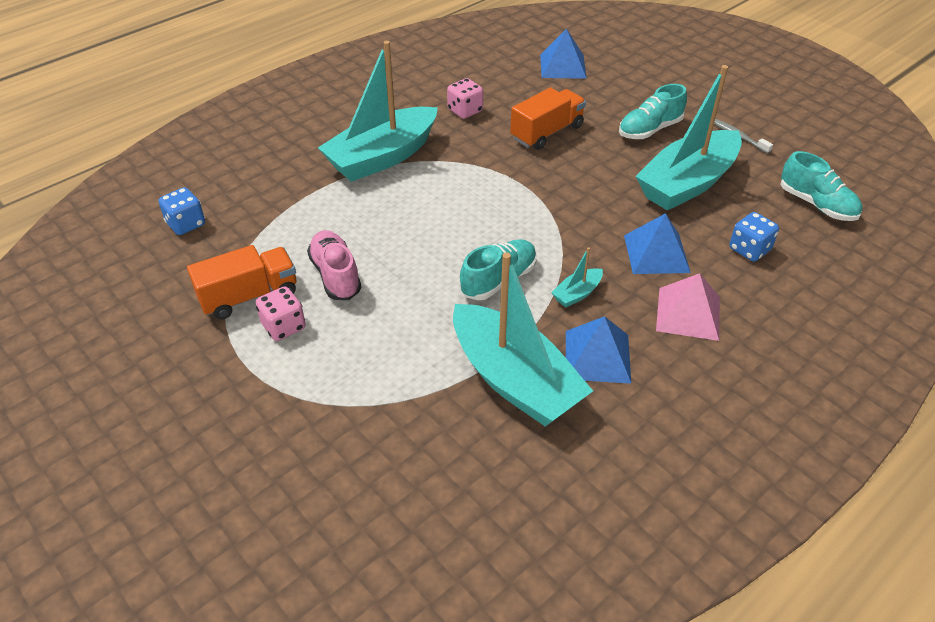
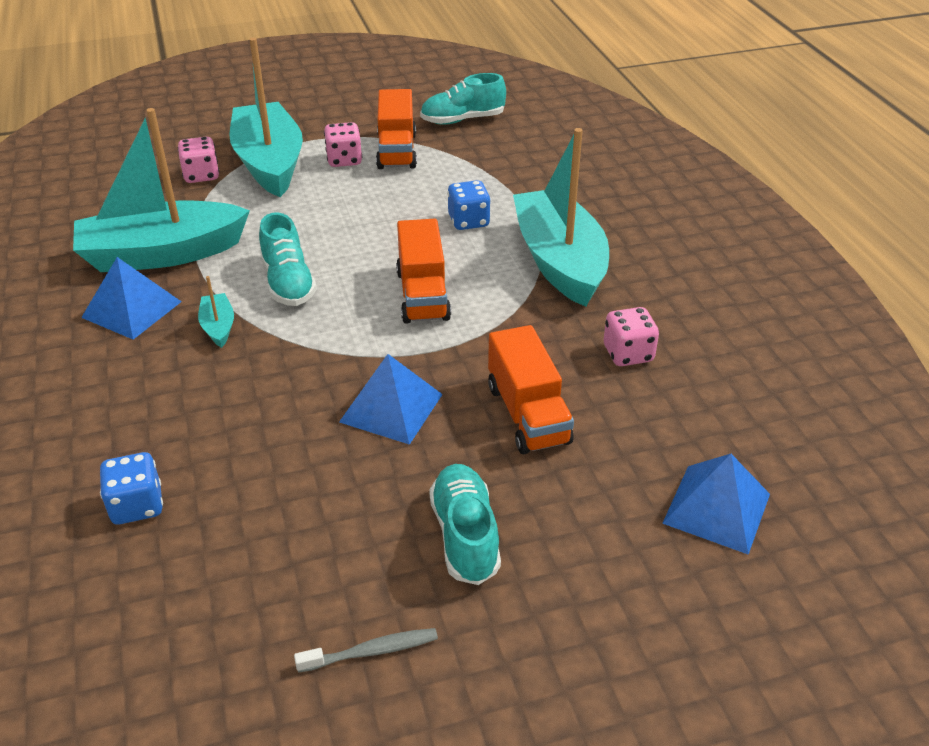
camera: 115 degrees right, 5 degrees down
(186, 224) = (523, 135): blue dice -> blue dice (468, 221)
(335, 275) = (384, 194): pink shoe -> none
(366, 426) = (201, 175): none -> pink dice
(465, 206) = (423, 295): none -> orange truck
(656, 253) = (214, 414): blue pyramid -> blue pyramid (391, 408)
(687, 183) = (309, 512): turquoise boat -> turquoise boat (269, 163)
(688, 313) = (109, 395): pink pyramid -> none
(816, 204) = (137, 649): turquoise shoe -> turquoise shoe (462, 120)

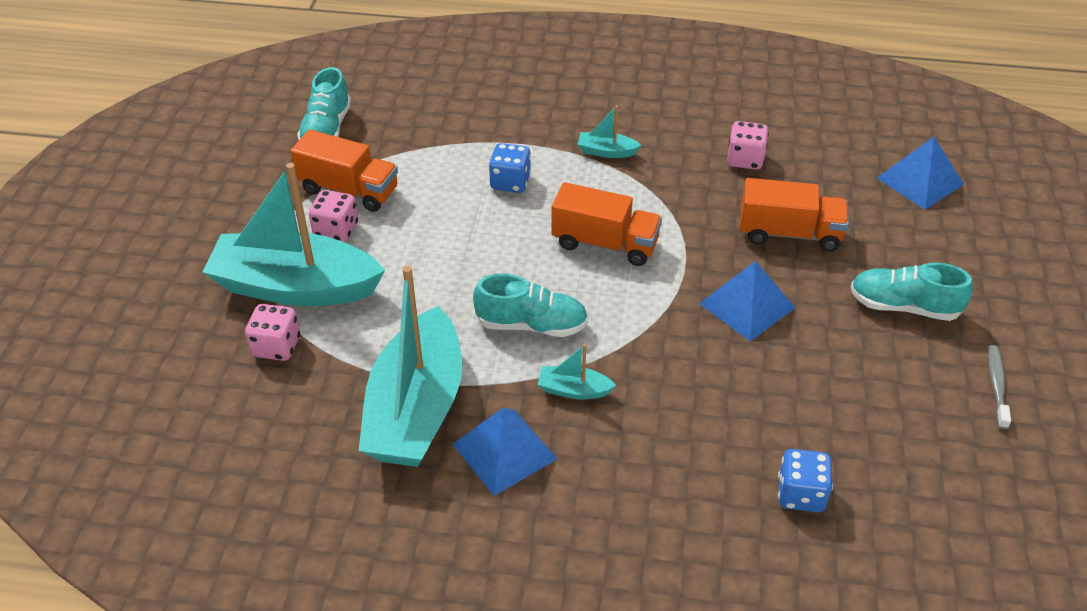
camera: 65 degrees left, 5 degrees up
(559, 261) = (606, 151): turquoise boat -> turquoise boat, size x0.40

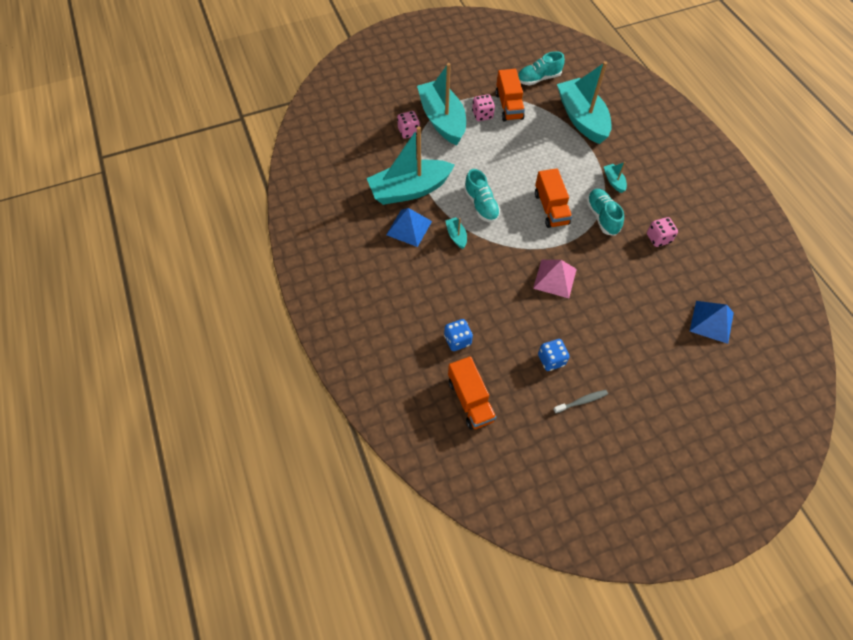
camera: 60 degrees right, 15 degrees up
(455, 125) = (581, 118): none -> turquoise boat
(510, 182) = (561, 156): blue dice -> blue dice (551, 360)
(747, 305) = (555, 278): blue pyramid -> pink pyramid
(789, 233) = (618, 277): orange truck -> orange truck (470, 400)
(904, 306) = (606, 344): turquoise shoe -> turquoise shoe (602, 217)

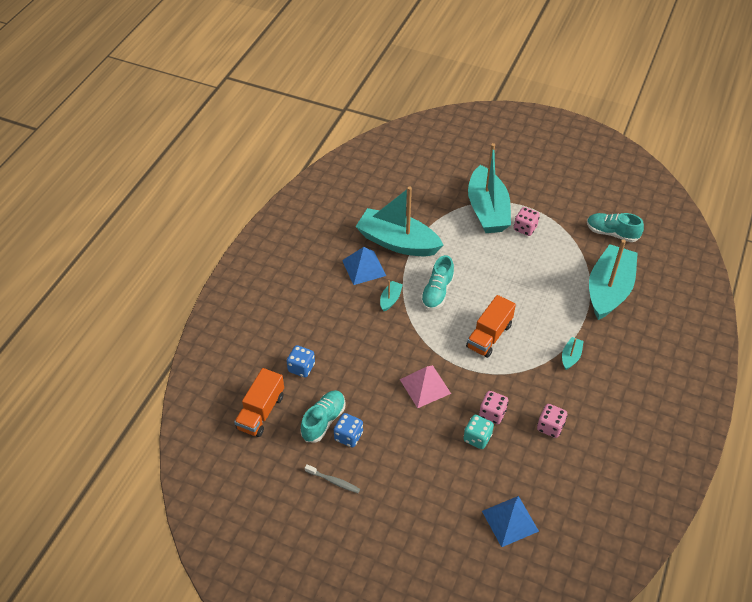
camera: 45 degrees right, 10 degrees down
(408, 132) = (450, 200): pink dice -> pink dice (492, 413)
(442, 120) = (487, 210): turquoise boat -> turquoise boat turned 150 degrees clockwise
(509, 106) = (556, 236): orange truck -> none
(602, 217) = (523, 374): turquoise shoe -> turquoise shoe (323, 421)
(628, 285) = (477, 438): none -> turquoise dice

